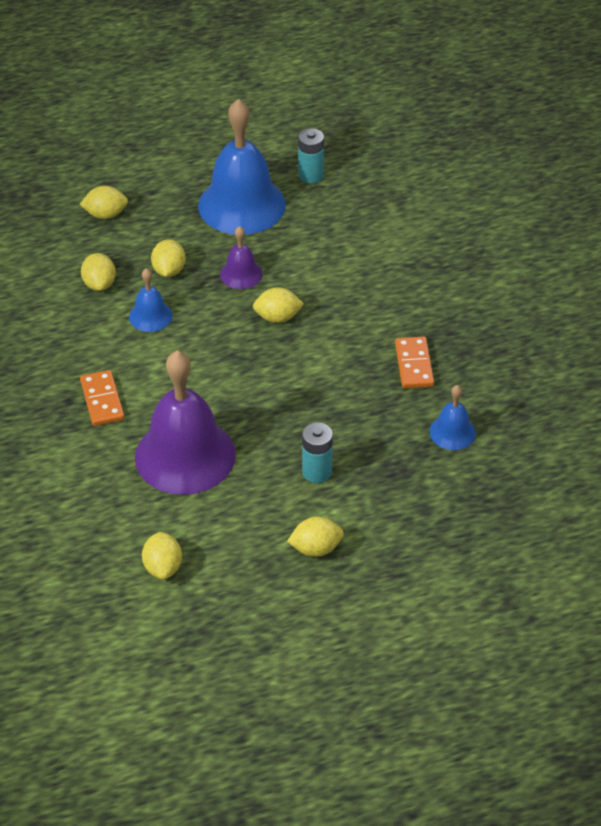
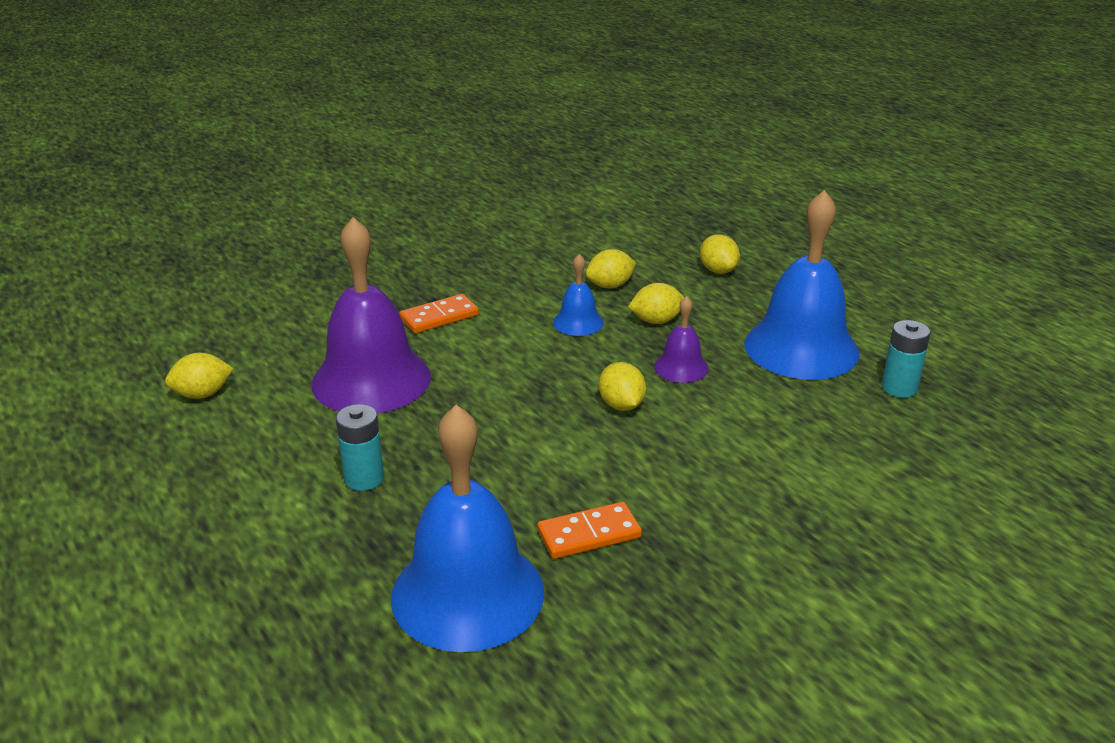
camera: 75 degrees right, 15 degrees down
(316, 548) = (233, 498): yellow lemon -> none
(452, 432) = (467, 593): blue bell -> blue bell, size x2.14

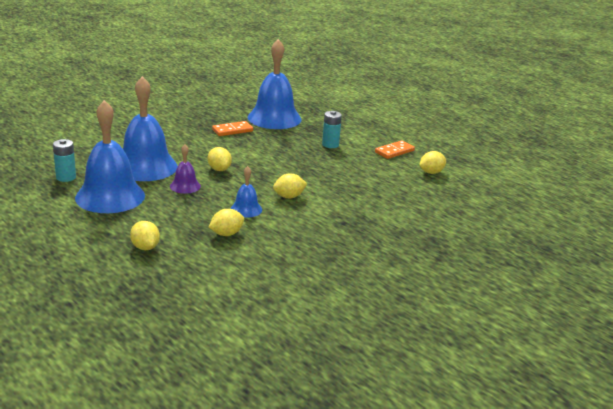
camera: 170 degrees right, 5 degrees down
(371, 380) = (352, 179): purple bell -> none
(439, 317) = (333, 211): orange domino -> orange domino (394, 151)
(656, 321) = (196, 211): yellow lemon -> yellow lemon (289, 197)
(765, 413) = (145, 167): none -> blue bell

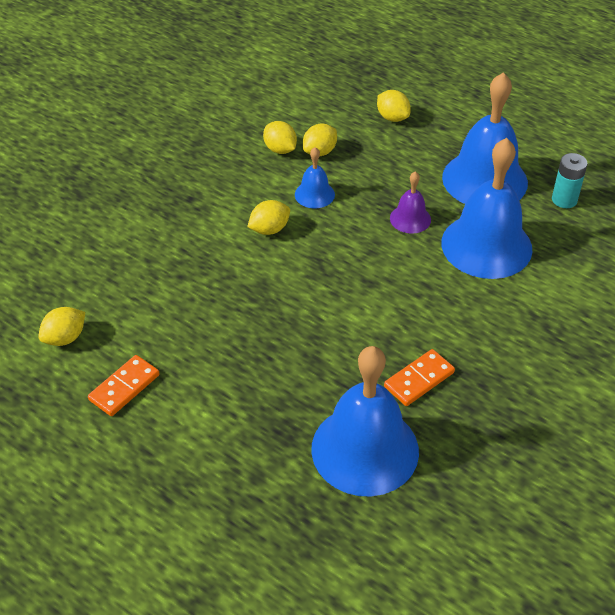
camera: 170 degrees right, 20 degrees up
(219, 169) = (385, 264): yellow lemon -> yellow lemon (280, 149)
(330, 145) = (239, 379): turquoise battery -> none

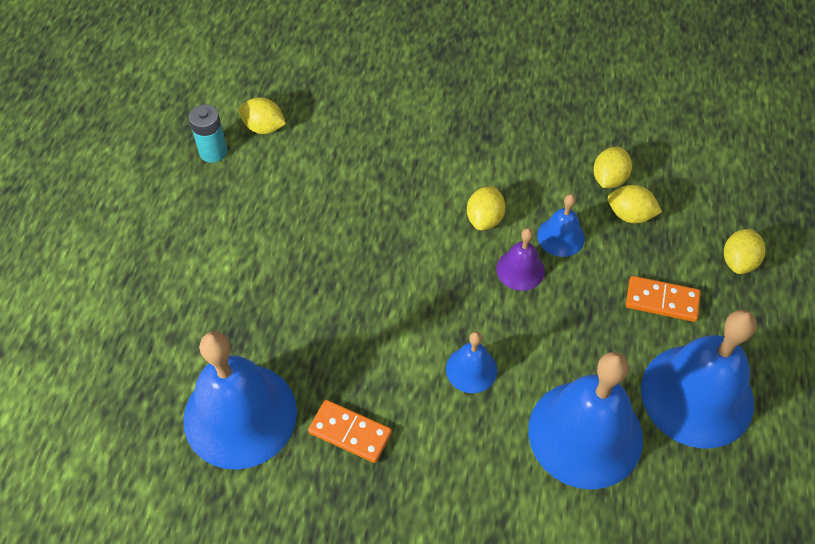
camera: 65 degrees right, 10 degrees up
(124, 387) = (229, 194): orange domino -> orange domino (662, 301)
(269, 229) = (484, 219): yellow lemon -> yellow lemon turned 75 degrees clockwise
(401, 287) = (471, 369): none -> blue bell
(410, 219) = (580, 340): purple bell -> purple bell (520, 269)
(564, 200) = (721, 498): turquoise battery -> turquoise battery (213, 152)

